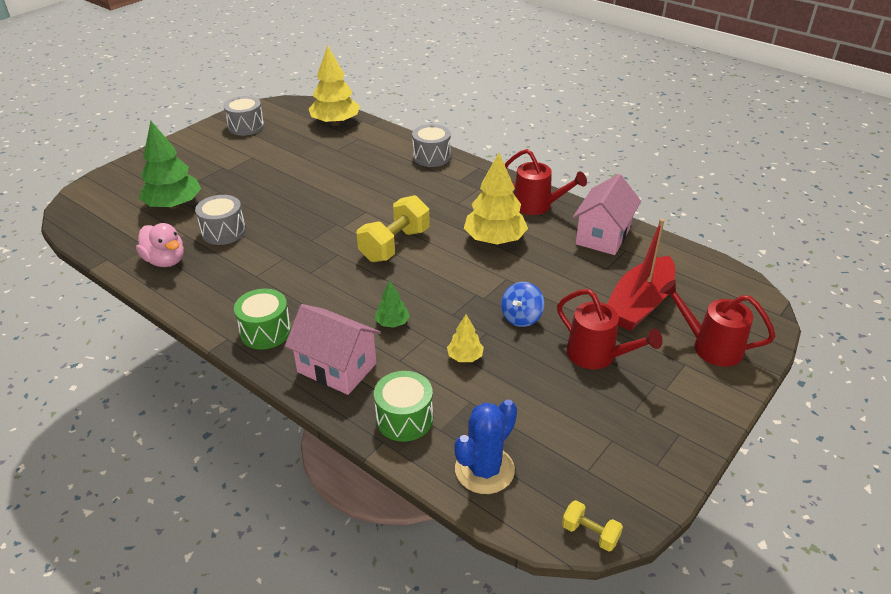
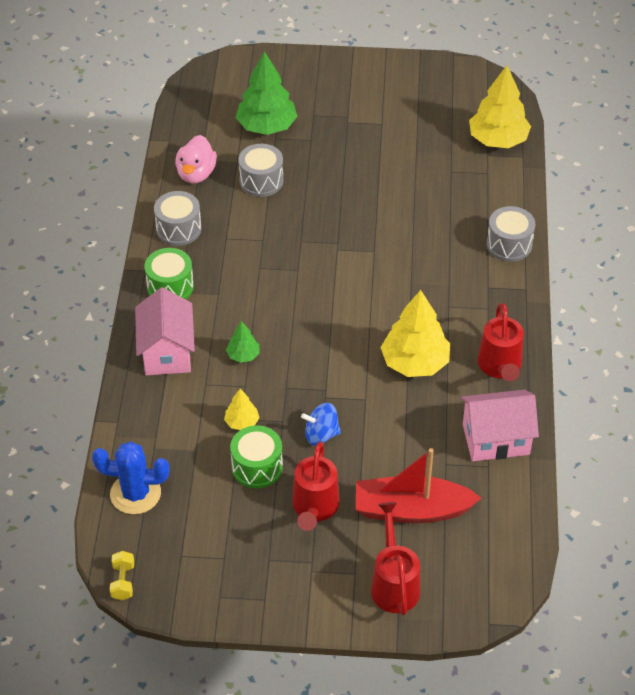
camera: 55 degrees right, 10 degrees up
(246, 127) = (426, 85): grey drum -> grey drum (178, 229)
(395, 245) = (343, 299): yellow dumbbell -> none
(404, 419) = (148, 421): green drum -> green drum (257, 467)

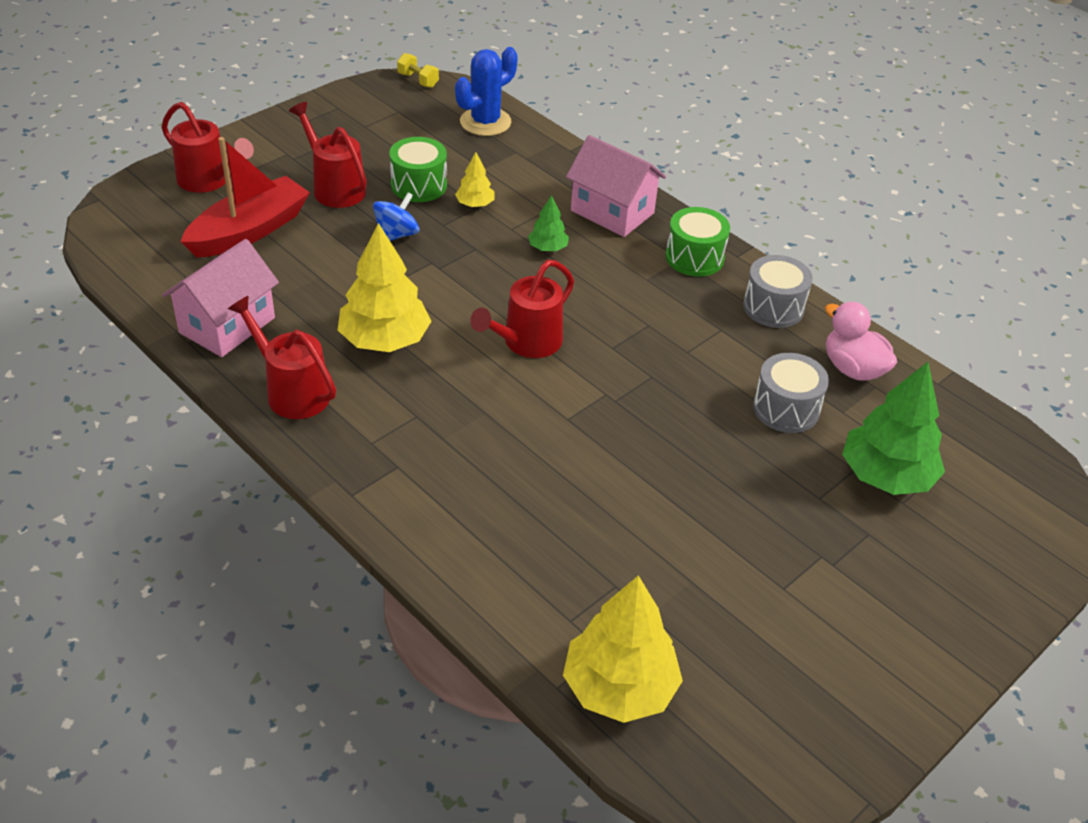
camera: 130 degrees right, 5 degrees down
(340, 305) = (526, 343): none -> red watering can
(509, 244) = (430, 536): grey drum -> none

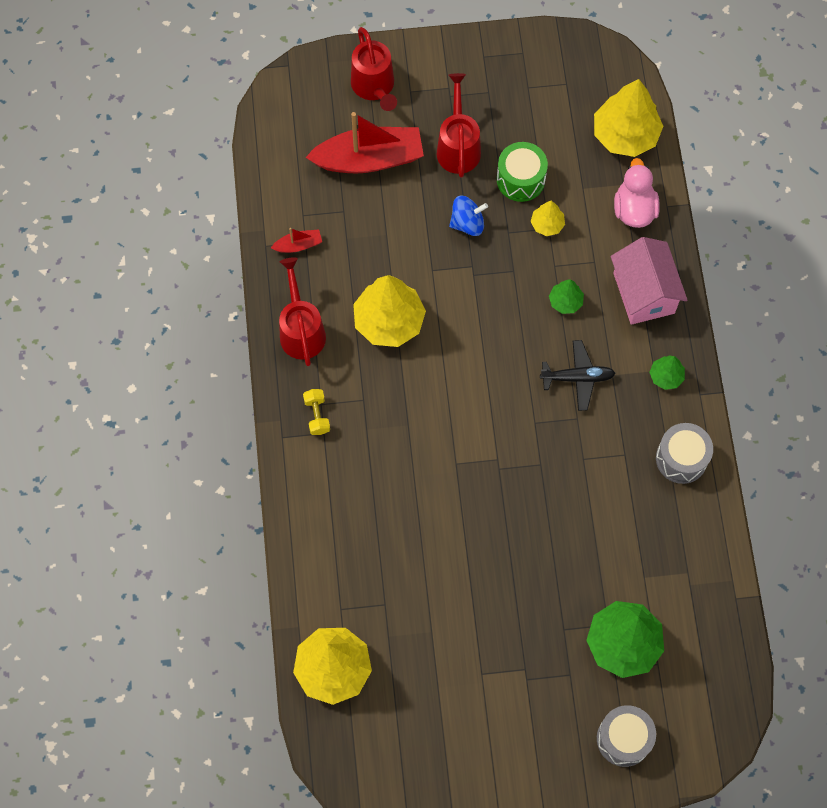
camera: 40 degrees right, 25 degrees up
(227, 325) = (298, 245): pink house -> red boat
(418, 80) = (609, 53): yellow dumbbell -> yellow dumbbell (317, 415)
(485, 122) = (625, 135): blue cactus -> yellow tree
(526, 343) = (479, 382): red watering can -> none
(617, 295) = (577, 377): none -> black plane
(694, 257) = (666, 376): green drum -> green tree
(786, 409) = (607, 549): grey drum -> grey drum (623, 739)
(853, 369) = (686, 547): pink duck -> pink duck (634, 209)

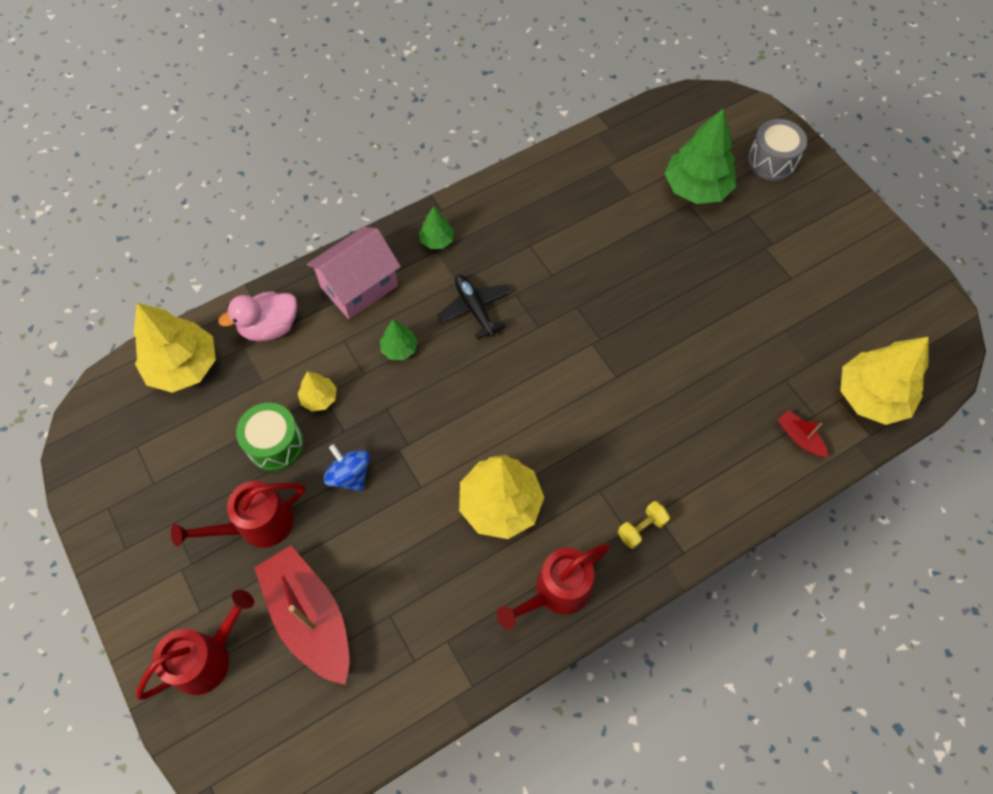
camera: 115 degrees left, 5 degrees down
(298, 245) = (455, 647): red boat -> red boat (799, 437)
(681, 459) = (510, 203): grey drum -> none

